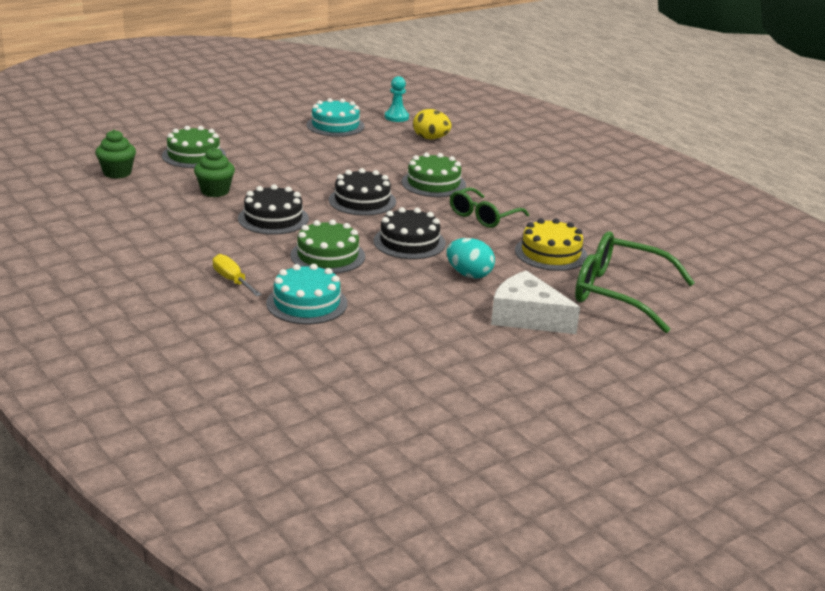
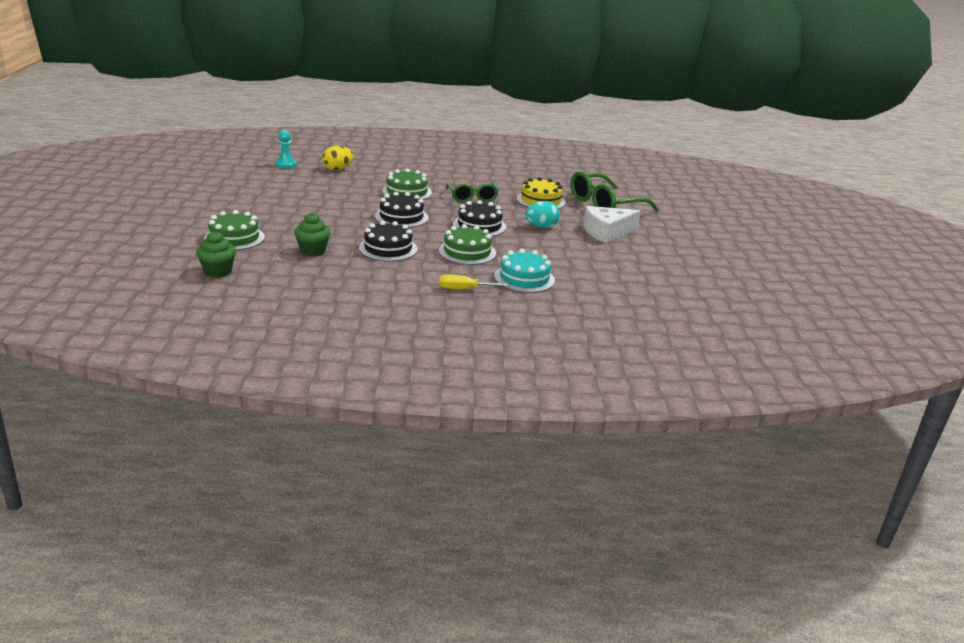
camera: 55 degrees left, 0 degrees up
(335, 125) = (266, 183): turquoise cake -> none

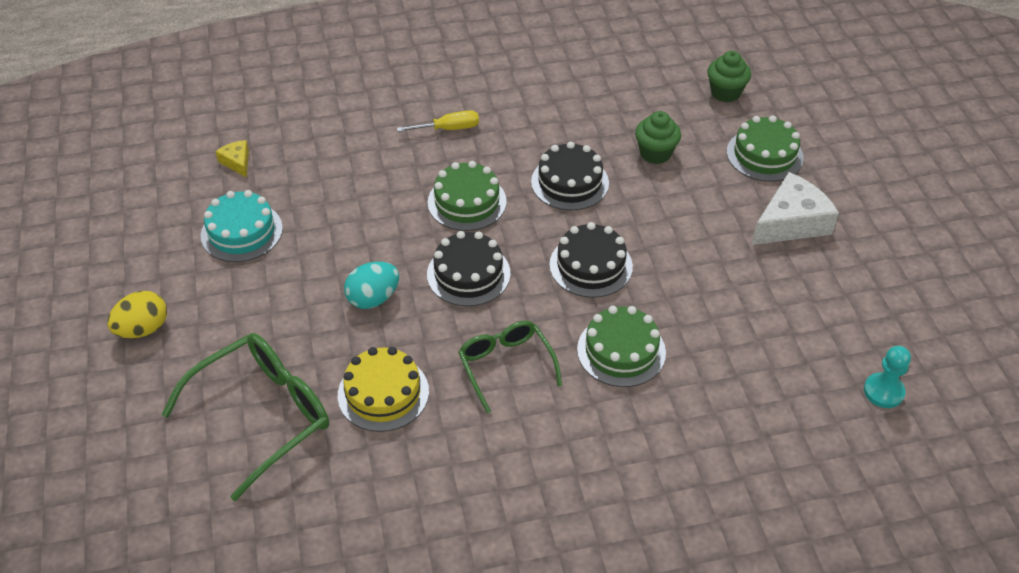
camera: 170 degrees right, 20 degrees up
(338, 169) = (786, 404): yellow egg -> yellow egg (143, 329)
(524, 278) = (382, 165): turquoise cake -> turquoise cake (241, 232)
(607, 232) = (267, 312): white cheese -> white cheese (791, 222)
(640, 298) = (237, 162): none -> yellow cheese

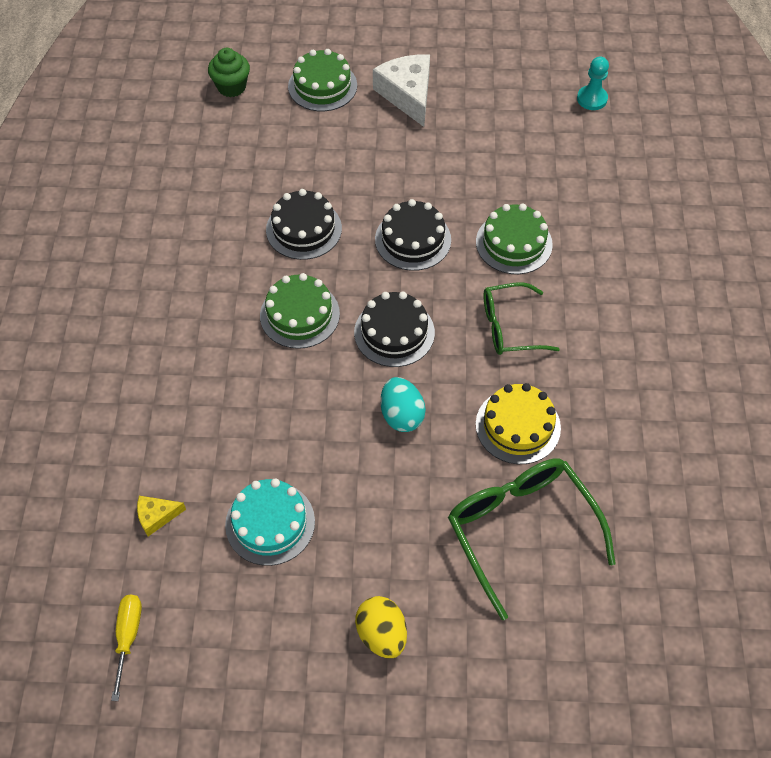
camera: 75 degrees left, 10 degrees up
(448, 129) = (188, 309): yellow screwdriver -> yellow screwdriver (128, 637)
(655, 153) = (290, 158): green cupcake -> none

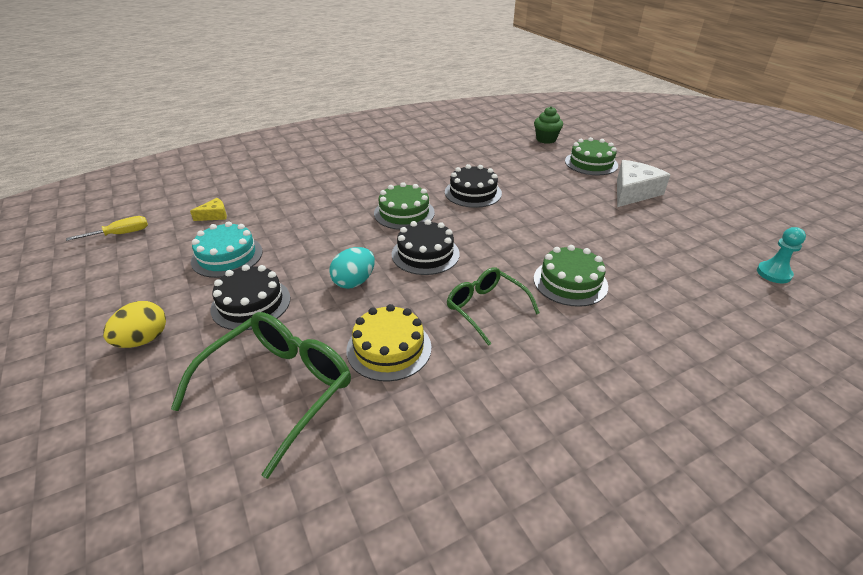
camera: 60 degrees right, 20 degrees down
(157, 516) = (214, 215): yellow cheese -> yellow cheese turned 105 degrees clockwise
(413, 239) = (515, 235): black cake -> black cake (251, 303)

